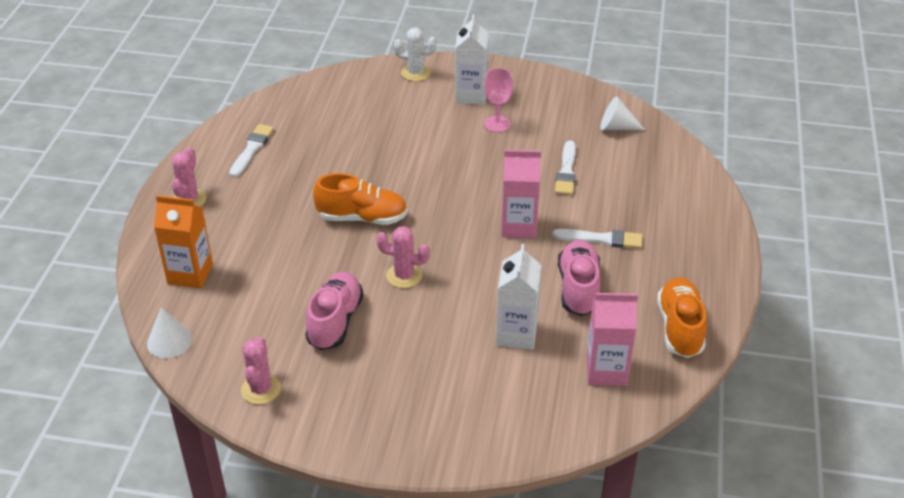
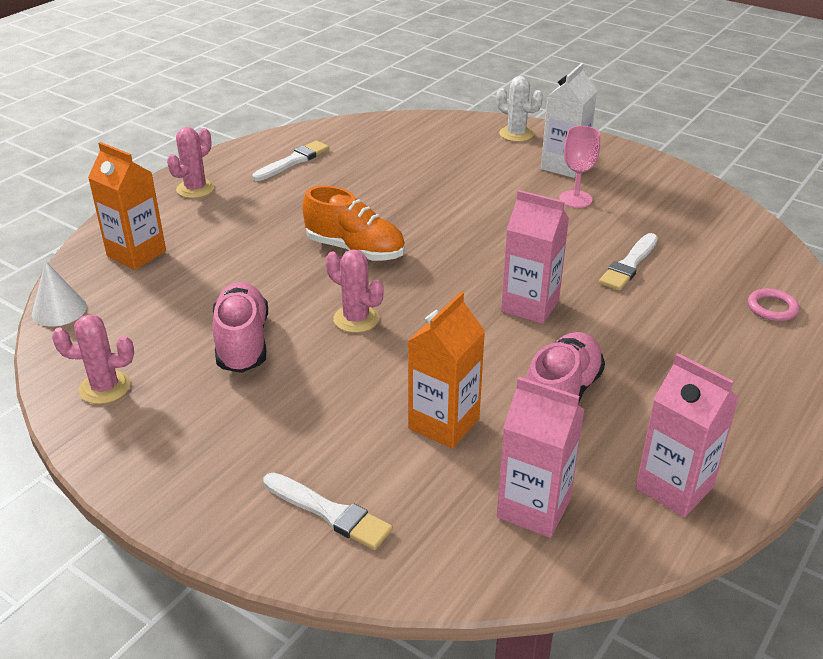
camera: 25 degrees right, 5 degrees down
(261, 389) = (105, 387): pink cactus -> pink cactus turned 60 degrees clockwise
(335, 321) = (242, 343): pink shoe -> pink shoe turned 45 degrees counterclockwise
(516, 334) = (444, 423): white carton -> orange carton
(602, 239) = (628, 348): white brush -> white brush (330, 513)
(616, 127) = (723, 235): white cone -> none
(675, 178) = (772, 308): none -> pink ring
(680, 328) = (674, 488): orange shoe -> pink carton

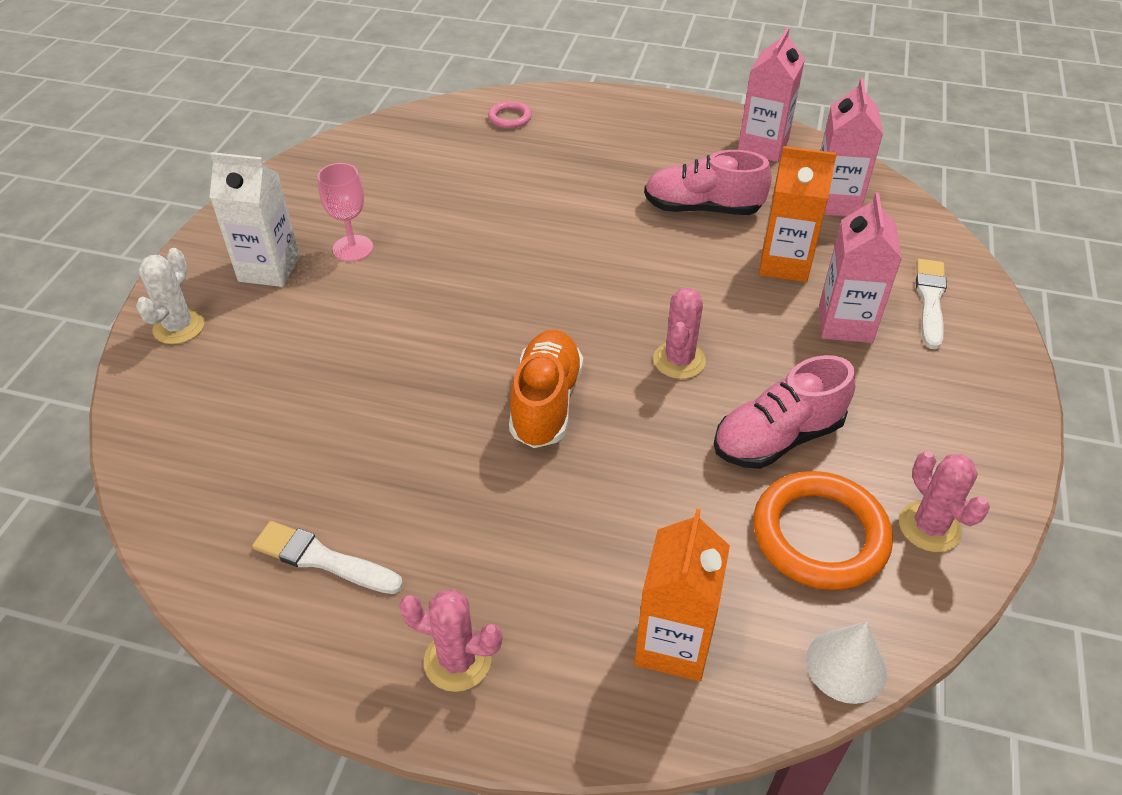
camera: 110 degrees left, 10 degrees up
(148, 332) = (819, 535): none -> orange ring
(530, 306) = (583, 246): pink carton -> pink carton (845, 323)
(629, 265) = (477, 196): white brush -> none

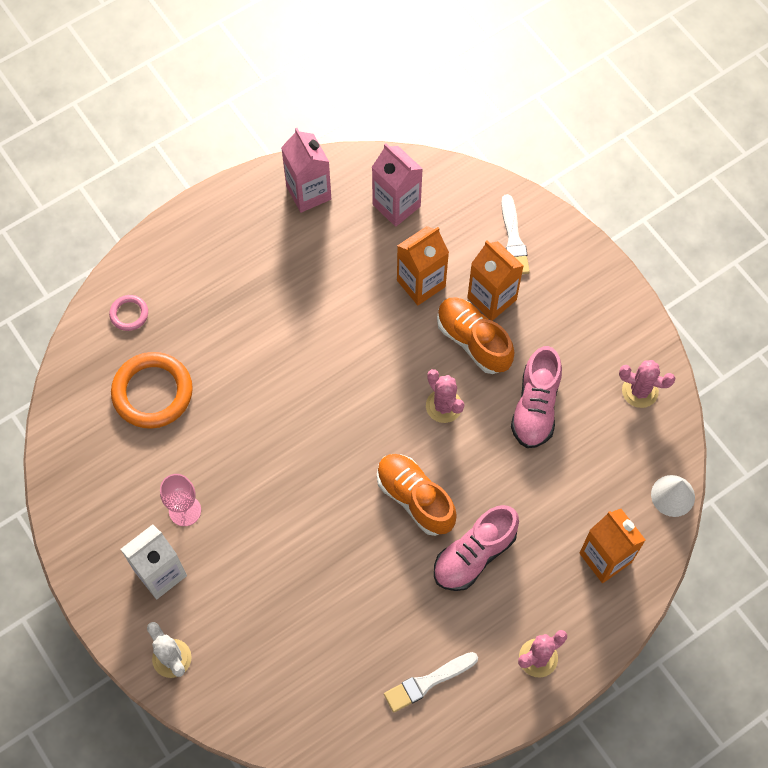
camera: 50 degrees left, 20 degrees up
(702, 208) = (334, 282): pink shoe -> pink shoe (474, 555)
(780, 338) = (473, 341): none -> orange shoe
(819, 535) = (604, 442): orange ring -> orange ring (152, 392)
(845, 323) = (492, 298): pink carton -> orange carton
(930, 300) = (513, 239): white brush -> white brush turned 150 degrees counterclockwise

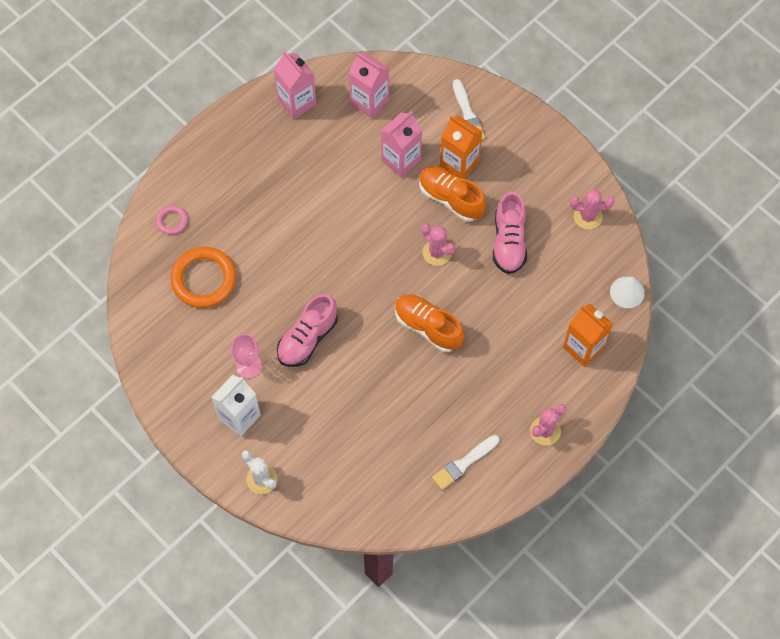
camera: 10 degrees left, 0 degrees up
(421, 283) = (401, 160): orange carton -> pink carton
(474, 555) = (482, 362): pink shoe -> pink shoe (307, 338)

